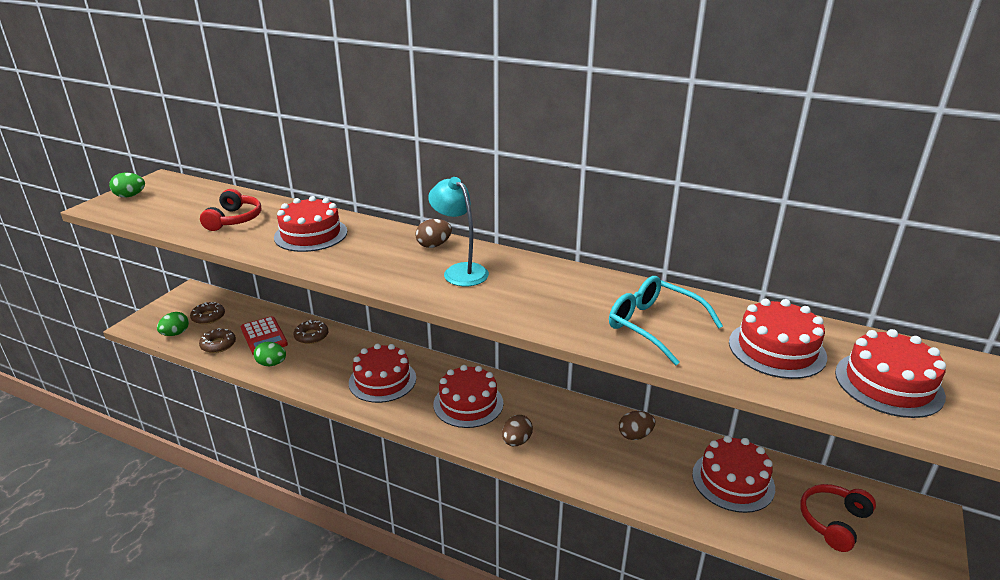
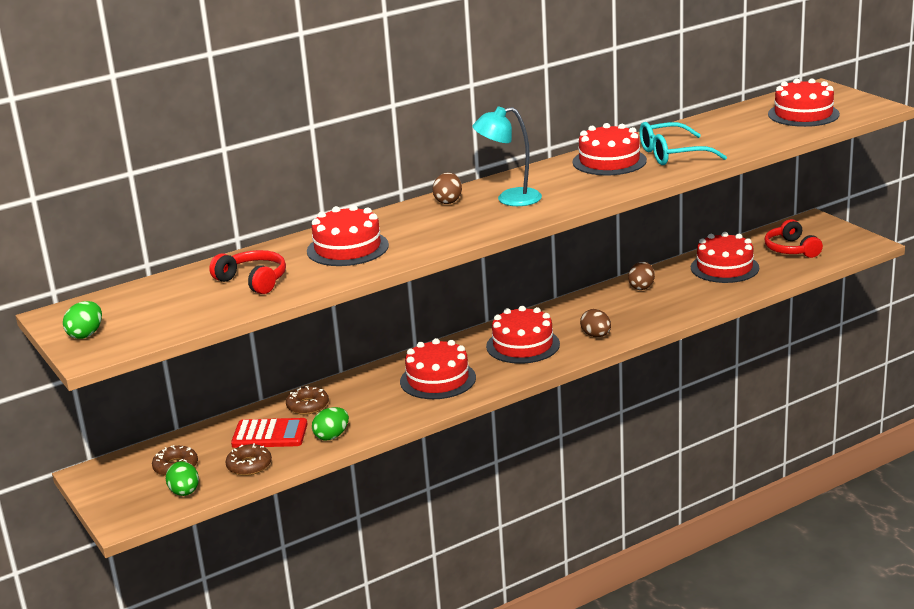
camera: 55 degrees left, 5 degrees down
(776, 349) = (739, 129): red cake -> red cake (609, 161)

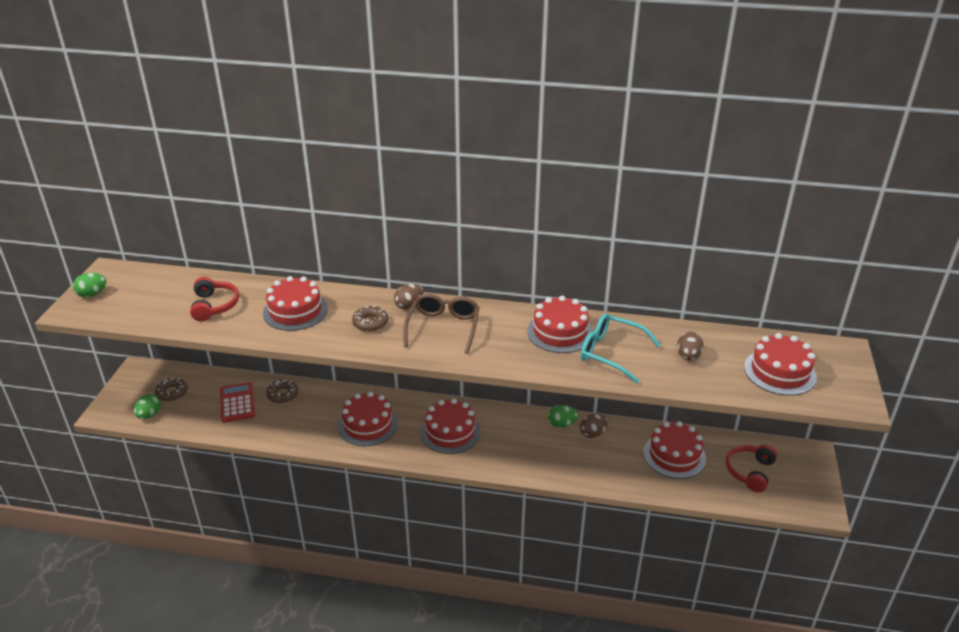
camera: 40 degrees right, 10 degrees up
(249, 465) = (198, 418): brown donut -> brown donut (370, 323)
(270, 435) = (237, 403): red calculator -> red calculator turned 150 degrees counterclockwise
(332, 436) = (259, 428): green egg -> green egg (561, 424)
(509, 199) = (443, 328): turquoise lamp -> brown glasses
(596, 336) = (502, 456): brown egg -> brown egg (688, 356)

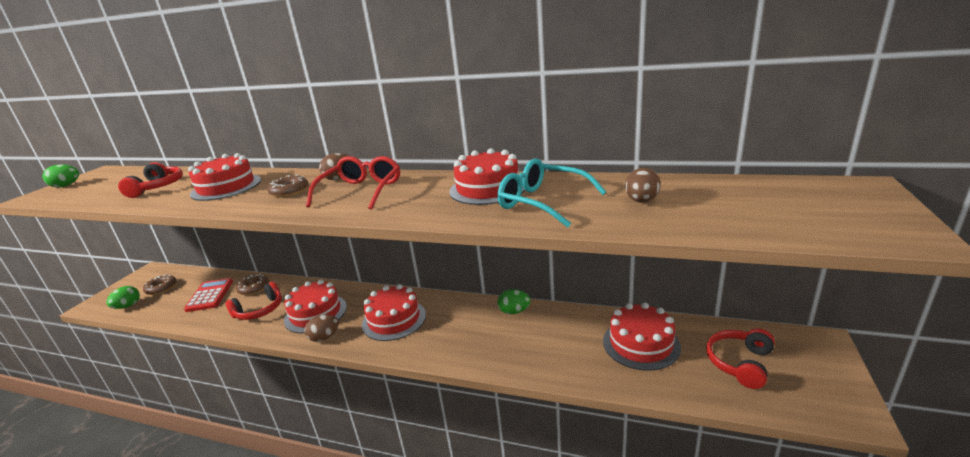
camera: 10 degrees right, 10 degrees down
(305, 421) = (259, 310): none -> red headphones
(443, 328) = (361, 191): brown glasses -> red glasses
(592, 433) = (546, 320): brown egg -> brown egg (324, 337)
(780, 372) = (773, 210): red cake -> none

